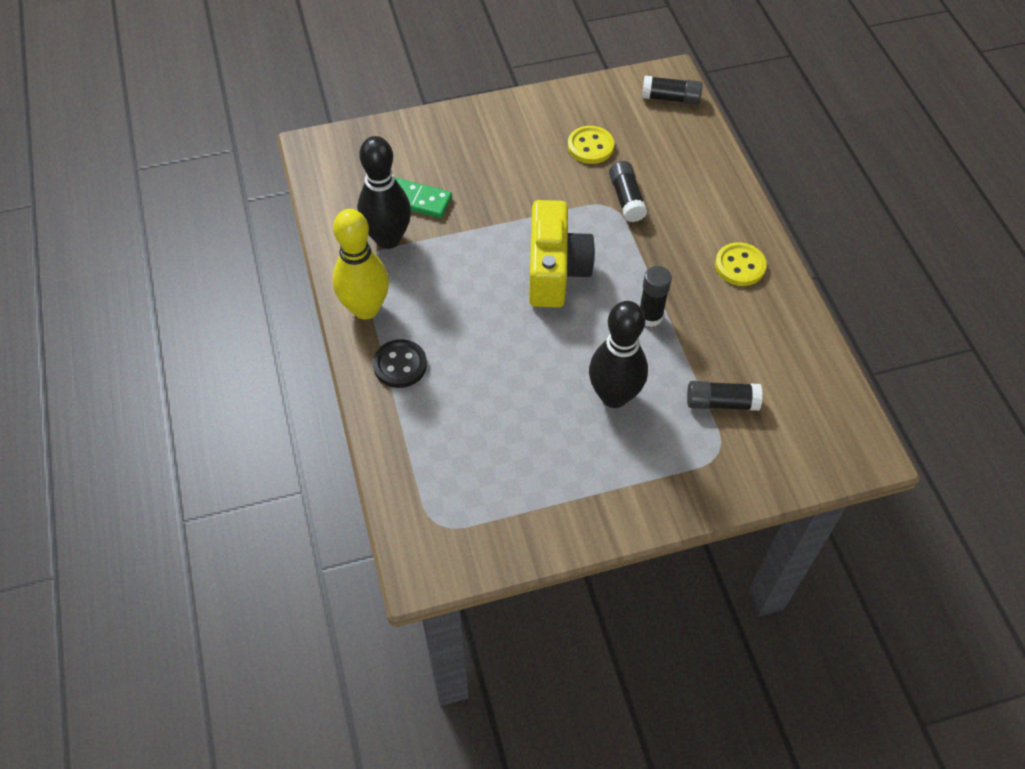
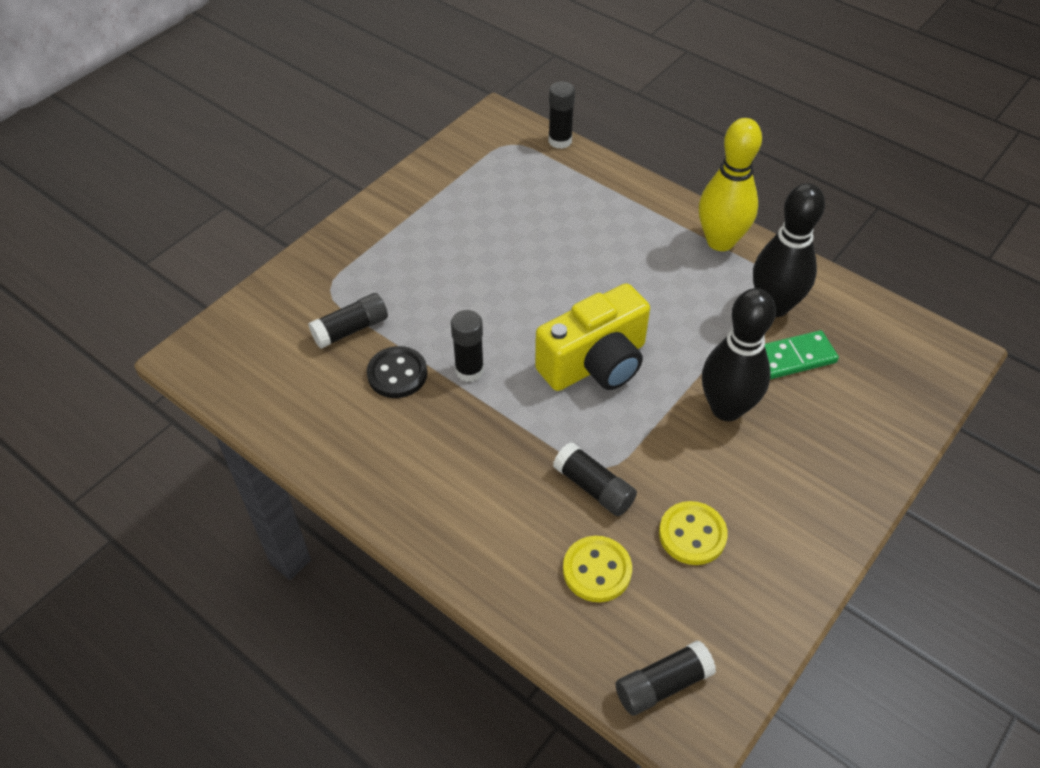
camera: 145 degrees right, 5 degrees down
(389, 497) = (560, 141): none -> black glue stick
(400, 365) = (644, 217): black button -> black button (397, 374)
(555, 271) = (595, 363): yellow camera -> yellow camera turned 90 degrees counterclockwise
(614, 396) = (450, 286): black bowling pin -> black bowling pin (726, 408)
(740, 266) = (413, 477): yellow button -> yellow button (597, 570)

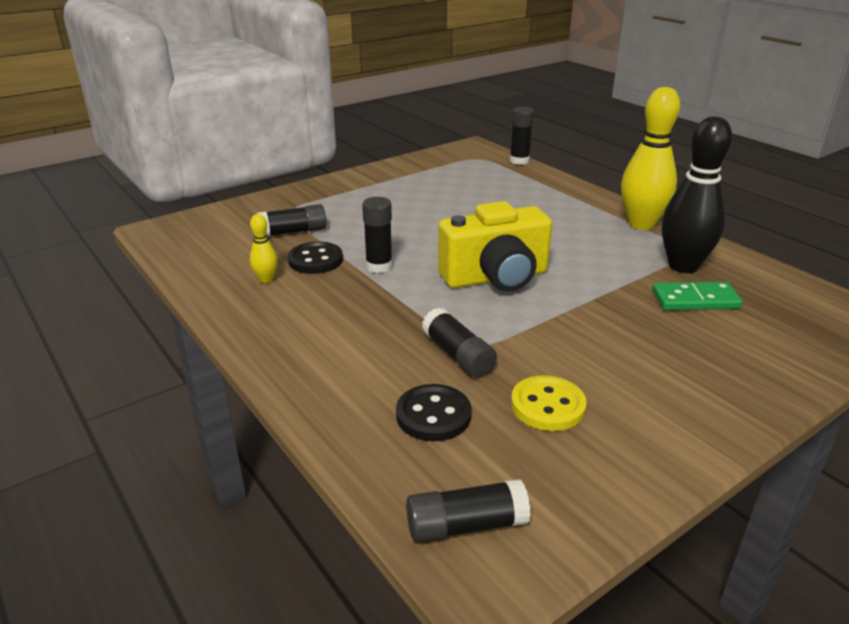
camera: 15 degrees right, 20 degrees down
(358, 417) = (266, 279): none -> yellow bowling pin
(597, 570) = (433, 415): yellow button -> black button
(726, 408) = (615, 323): black bowling pin -> none

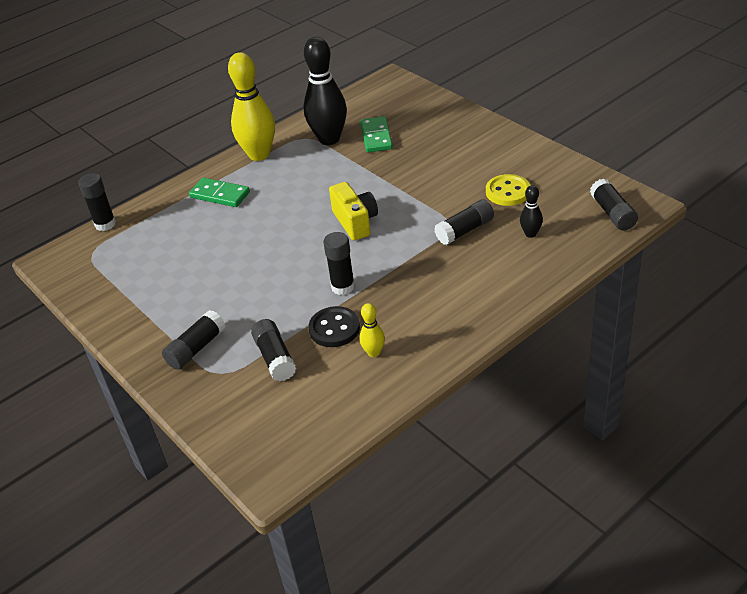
camera: 90 degrees left, 10 degrees up
(328, 200) = (196, 348): none -> black glue stick
(433, 415) = (530, 234): black button -> black bowling pin
(496, 277) = (355, 222): yellow camera -> yellow camera, size x0.67
(561, 205) = (220, 195): none -> green domino

